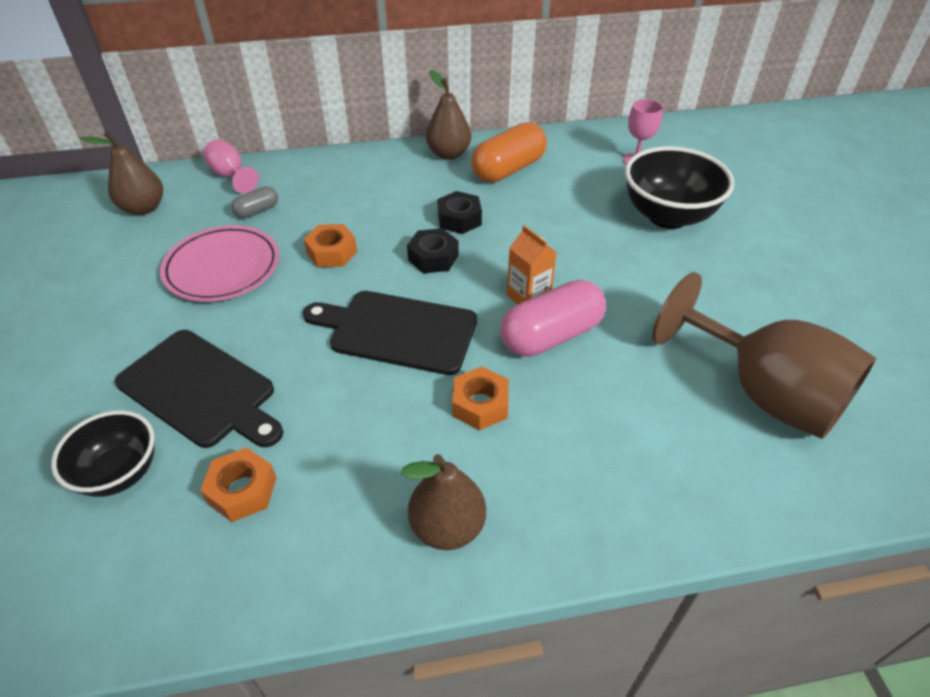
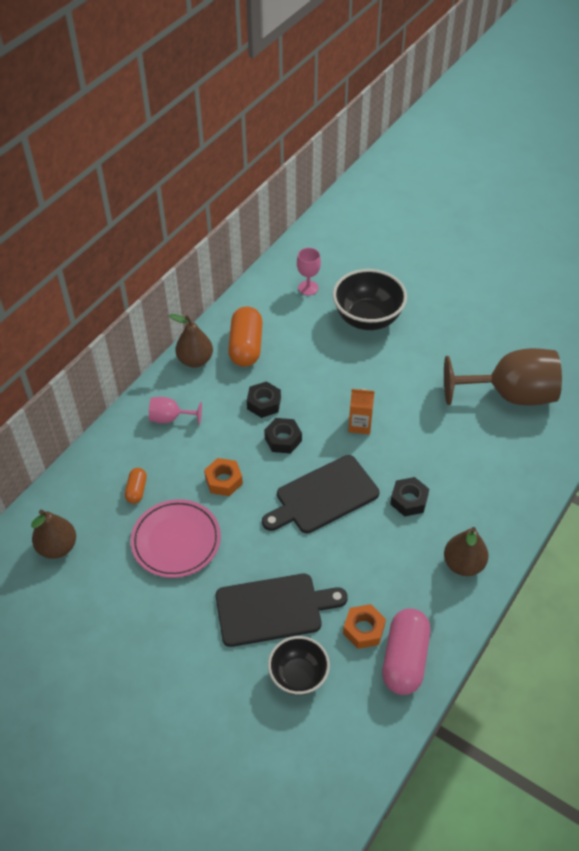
camera: 45 degrees left, 5 degrees up
(231, 176) = (78, 480): pink goblet -> pink goblet (170, 418)
(257, 211) = (136, 490): grey capsule -> orange capsule
(480, 405) = (409, 500): orange nut -> black nut
(551, 336) = (396, 438): pink capsule -> pink capsule (404, 659)

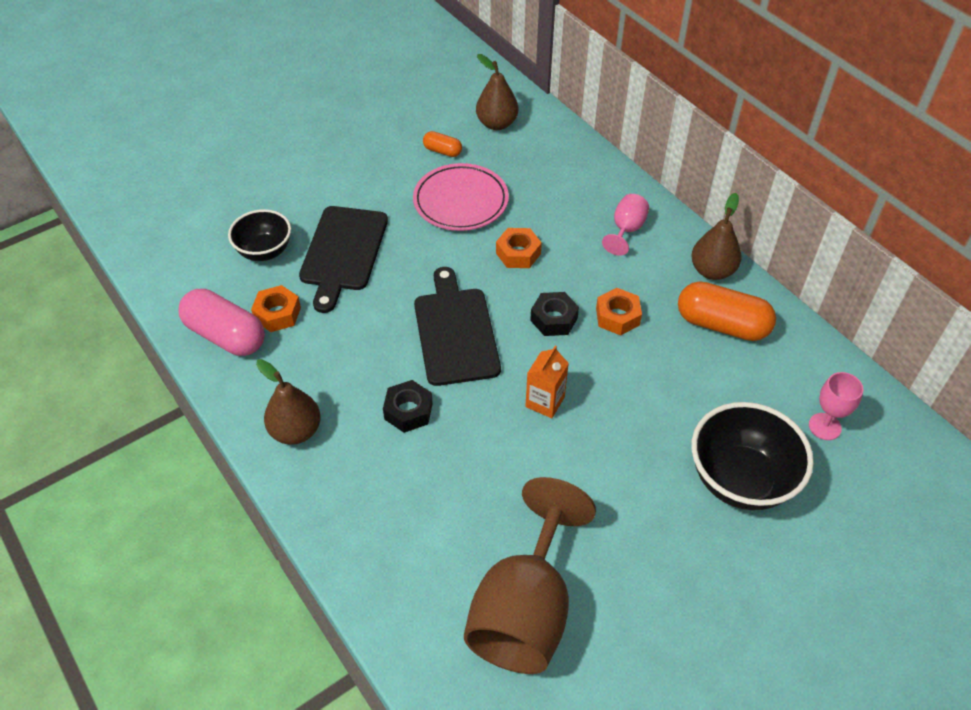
camera: 110 degrees right, 0 degrees up
(136, 490) = (537, 186): orange capsule -> orange capsule (442, 151)
(264, 403) = (617, 317): black nut -> orange nut

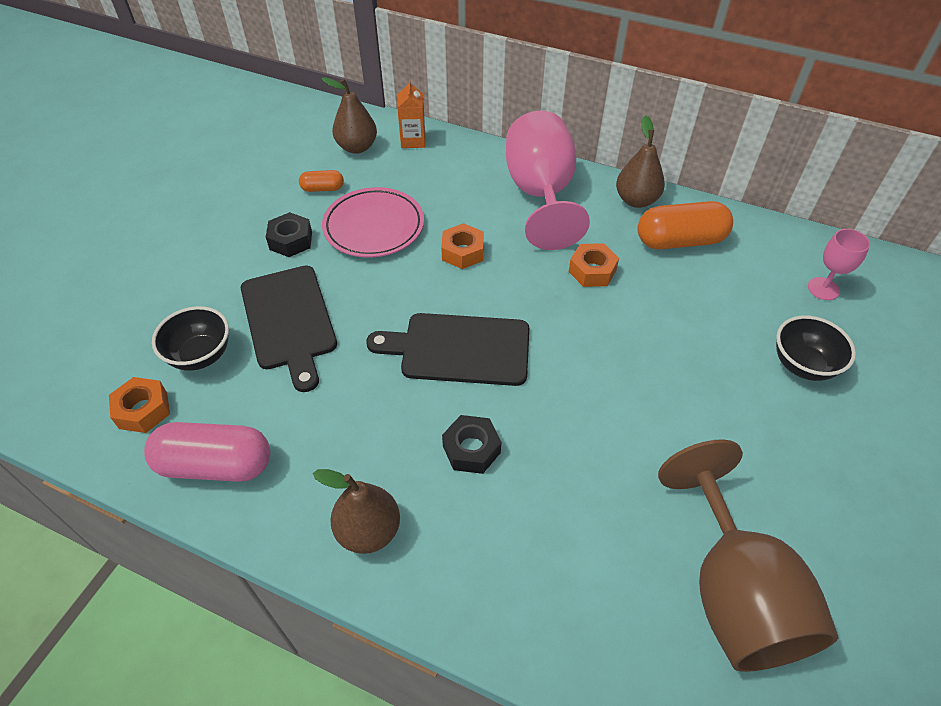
camera: 30 degrees left, 0 degrees up
(277, 314) = (260, 414): orange nut -> orange nut (143, 410)
(455, 331) = (459, 349): black cutting board -> black cutting board turned 45 degrees counterclockwise
(545, 402) = (591, 376): orange carton -> orange carton (413, 140)
(554, 319) = (540, 297): black nut -> black nut (291, 240)
(626, 230) = (540, 195): pink goblet -> pink goblet, size x2.17
(740, 479) = (802, 365): black bowl -> black bowl, size x0.63

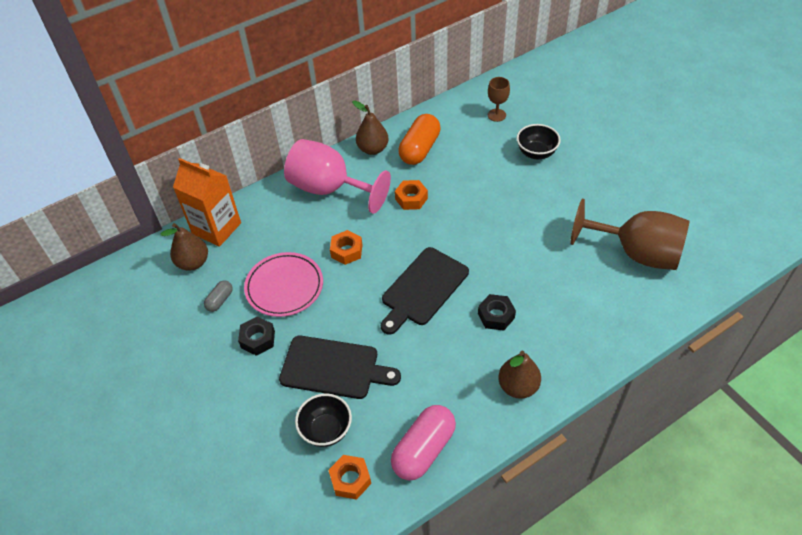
camera: 55 degrees left, 0 degrees up
(323, 188) = (220, 300): orange capsule -> grey capsule
(413, 140) = (216, 228): orange carton -> orange carton, size x1.82
(823, 289) = (496, 115): pink goblet -> brown goblet

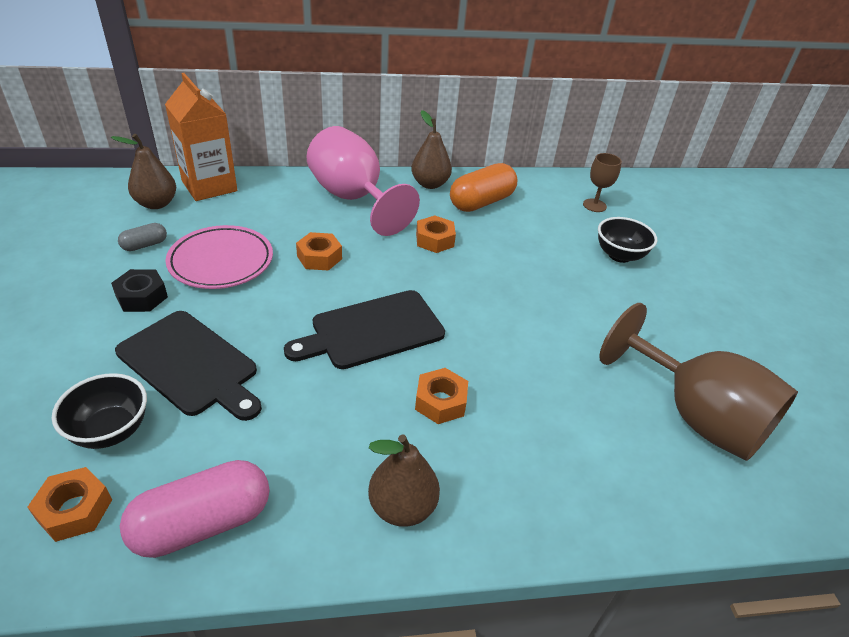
camera: 20 degrees right, 10 degrees down
(496, 316) = (440, 402): black nut -> orange nut

